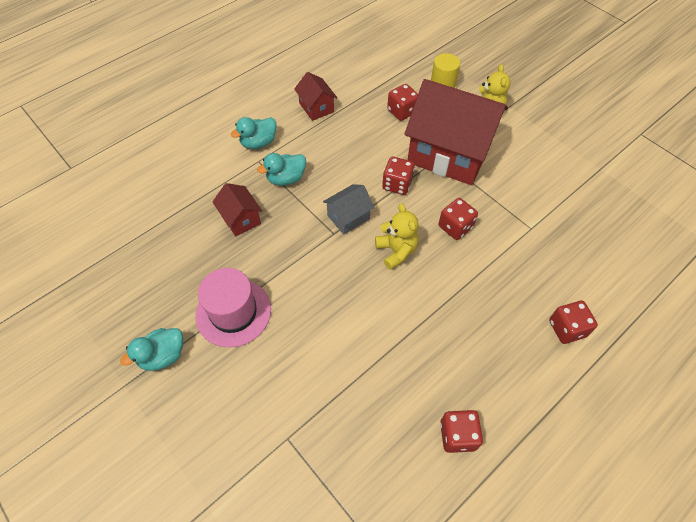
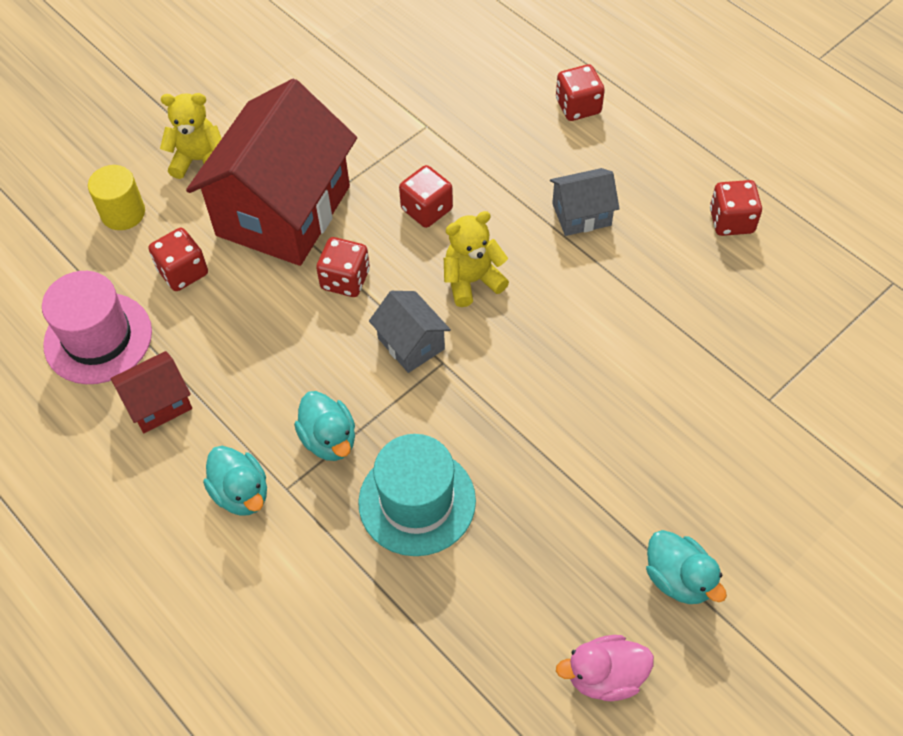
camera: 90 degrees left, 0 degrees up
(113, 308) = (605, 676): none -> pink duck
(233, 312) = (594, 489): pink hat -> pink hat (98, 338)
(240, 219) = (417, 501): red house -> turquoise hat
(457, 322) = (581, 214): none -> grey house

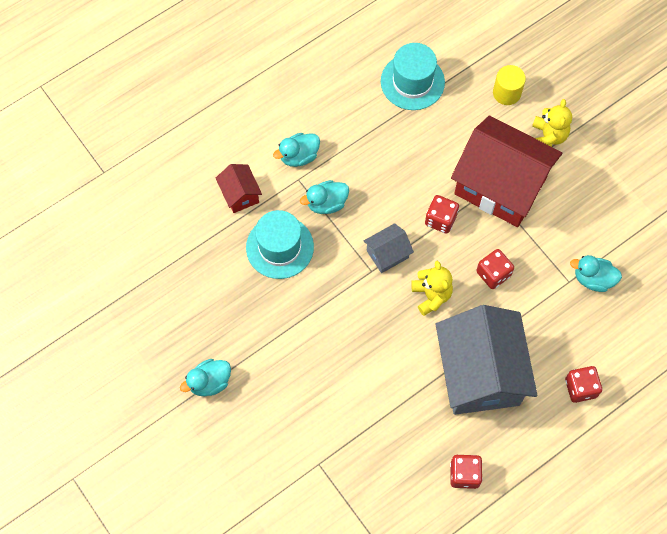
camera: 95 degrees right, 10 degrees up
(98, 338) = (412, 82): pink hat -> turquoise hat
(158, 403) = (363, 114): red house -> red house (240, 194)
(183, 272) = (456, 127): red dice -> none
(419, 101) = (593, 279): none -> turquoise duck
(581, 214) = (479, 373): grey house -> grey house, size x2.26
(605, 676) = (161, 332): pink duck -> none

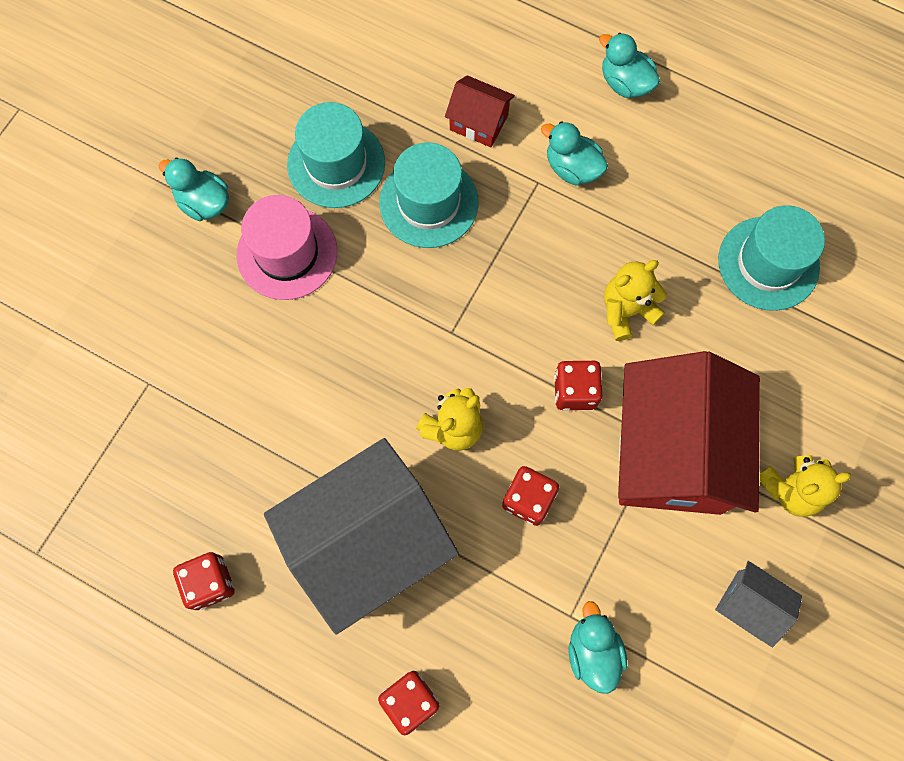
camera: 65 degrees right, 5 degrees up
(224, 290) = (336, 164): none -> turquoise hat
(240, 194) = (479, 122): red house -> red house turned 75 degrees clockwise
(271, 345) = (287, 253): none -> pink hat
(326, 203) = (521, 232): turquoise duck -> turquoise duck (625, 83)
(387, 254) = (486, 342): grey house -> grey house (749, 605)
(405, 169) = (626, 311): none -> yellow teddy bear
(506, 93) = (827, 400): yellow cylinder -> none

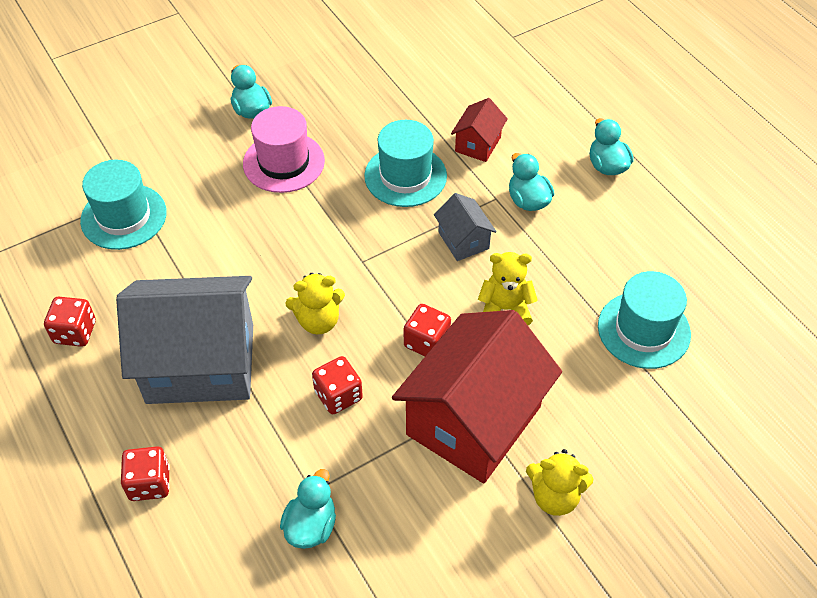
camera: 30 degrees right, 20 degrees down
(336, 164) = (357, 126): turquoise hat -> turquoise hat (123, 216)
(479, 122) = (478, 144): red house -> red house turned 60 degrees clockwise
(749, 605) = (461, 562): grey house -> grey house (463, 240)

